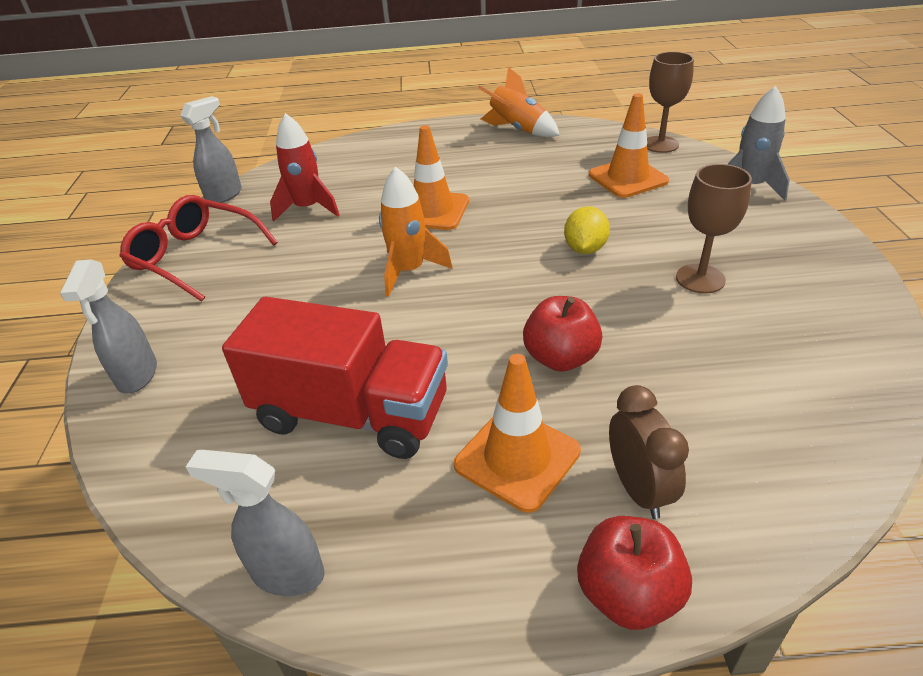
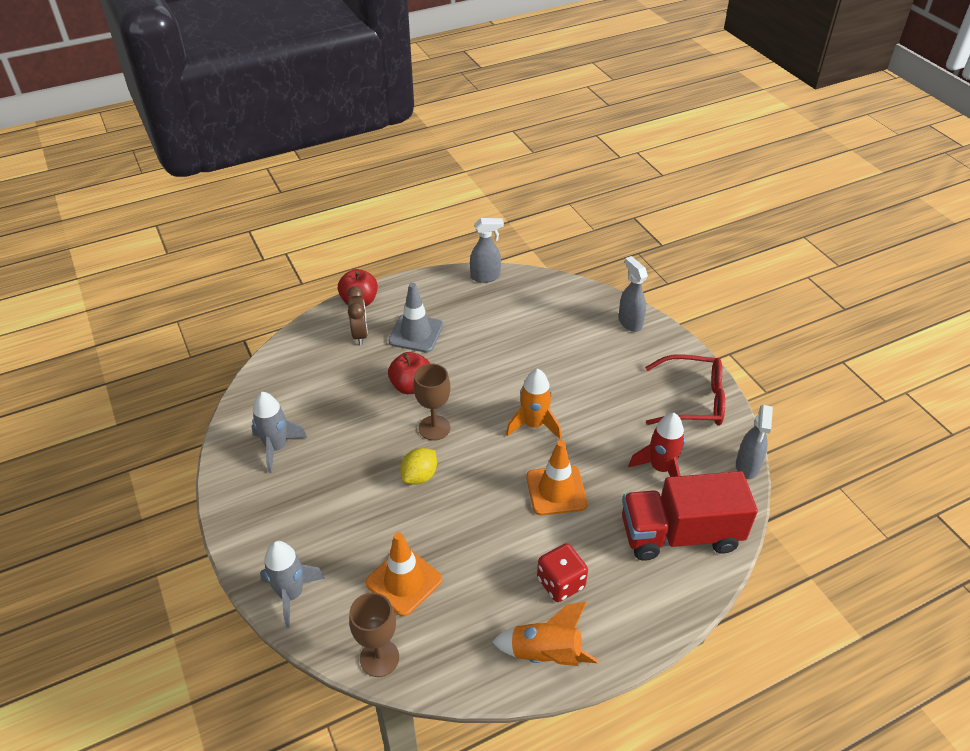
camera: 155 degrees right, 5 degrees up
(352, 413) = (503, 332): red truck -> red truck (680, 534)
(478, 157) = (560, 583): none -> red dice
(517, 458) = (416, 333): orange traffic cone -> grey traffic cone
(585, 249) = (419, 476): yellow lemon -> yellow lemon turned 45 degrees clockwise
(638, 489) = (360, 334): brown clock -> brown clock turned 150 degrees counterclockwise
(700, 279) = (335, 466): brown goblet -> brown goblet (434, 428)
(795, 317) = (277, 448): none -> grey rocket

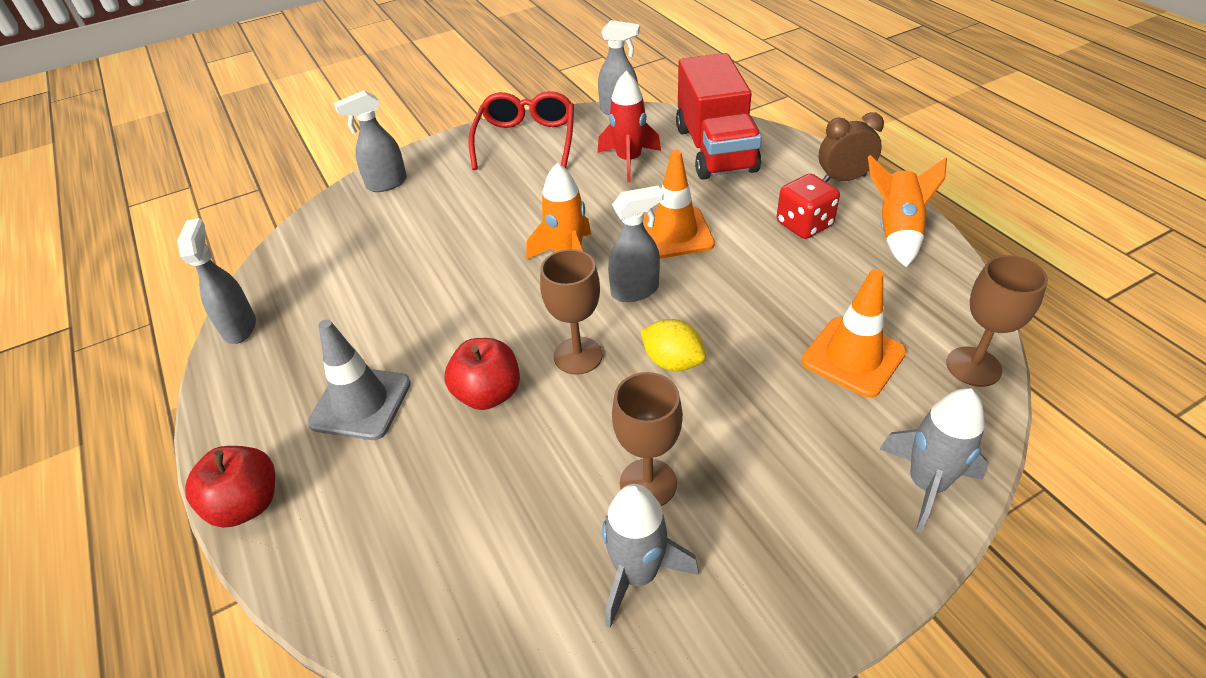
camera: 90 degrees left, 0 degrees up
(329, 456) = (648, 483): none -> brown goblet
(360, 334) = (346, 487): brown clock -> brown clock (843, 179)
(492, 461) = (635, 291): none -> grey spray bottle

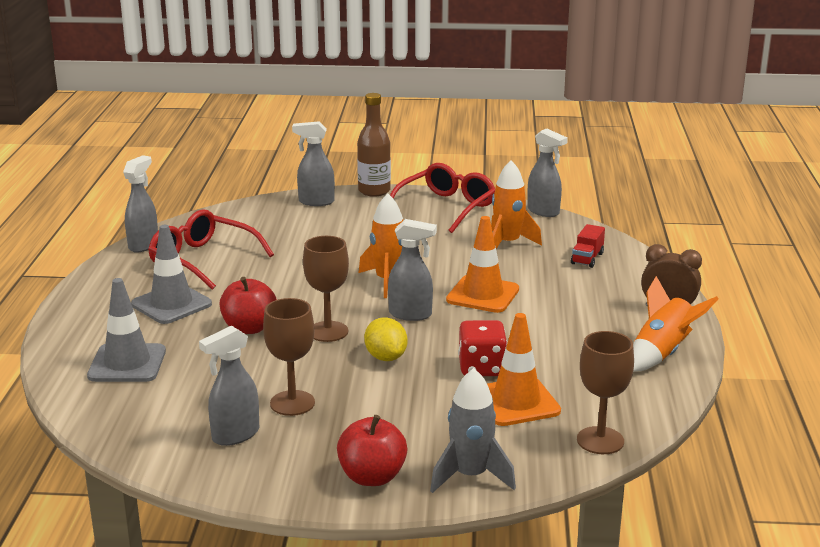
camera: 30 degrees right, 20 degrees down
(246, 504) = (64, 323): red apple -> red apple (372, 477)
(335, 317) = (203, 260): none -> red glasses
(394, 529) = (127, 364): none -> grey traffic cone
(434, 147) = (374, 191): none -> brown bottle
(629, 161) = (507, 244): red rocket -> orange rocket
(638, 574) = (235, 435): grey rocket -> grey spray bottle
(715, 149) = (587, 258): red truck -> red truck, size x0.40
(804, 224) = (591, 324): red dice -> red dice (481, 368)

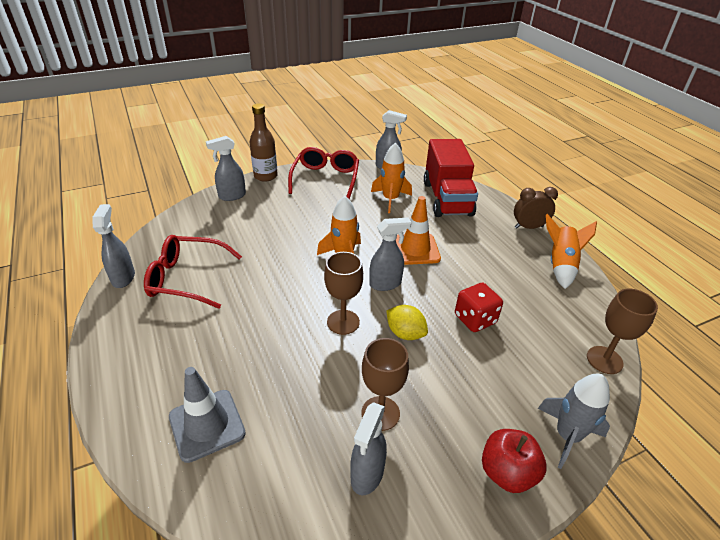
camera: 30 degrees left, 15 degrees up
(171, 304) = (196, 337): grey traffic cone -> none
(249, 328) = (281, 340): red apple -> none
(516, 402) = (525, 344): orange traffic cone -> none
(587, 258) = (447, 199): red truck -> red truck, size x2.50

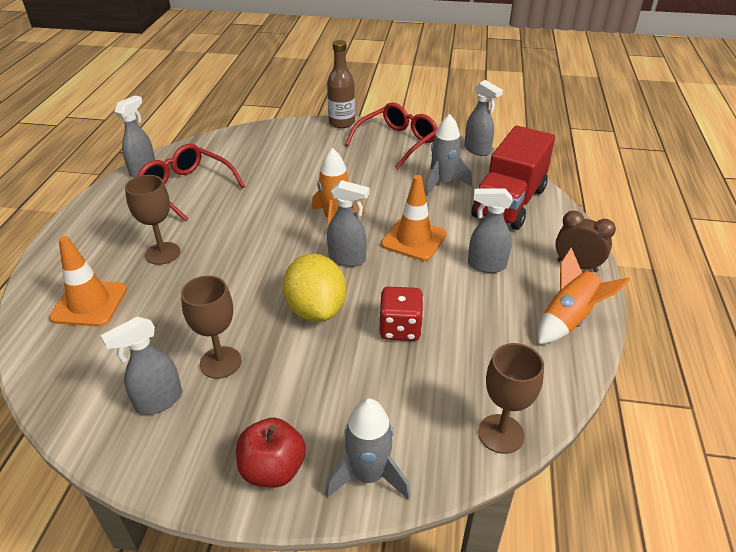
camera: 35 degrees right, 0 degrees up
(207, 425) = (89, 303): grey traffic cone -> orange traffic cone
(232, 196) = (292, 132): grey spray bottle -> grey spray bottle (486, 265)
(343, 322) = (271, 275): brown goblet -> brown goblet (163, 253)
(390, 199) = (443, 183): orange rocket -> grey rocket
(405, 333) = (316, 309): yellow lemon -> yellow lemon, size x1.62

